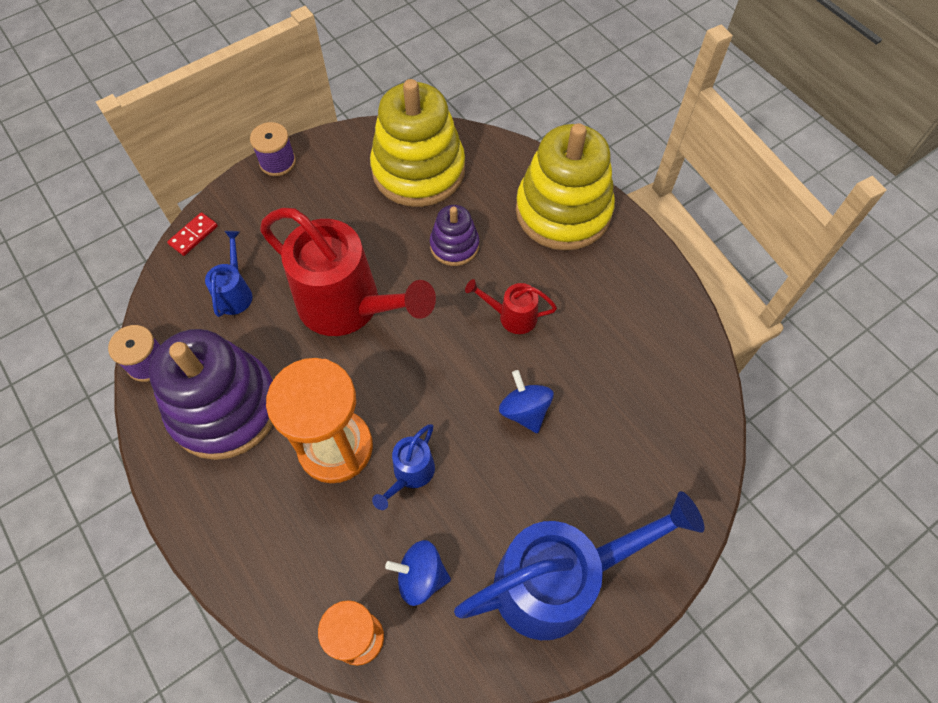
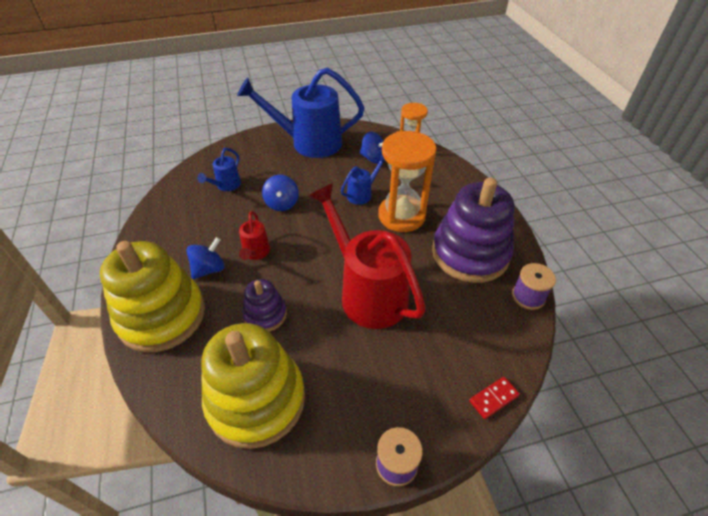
camera: 160 degrees left, 15 degrees down
(235, 292) = (456, 330): blue watering can -> blue watering can (226, 186)
(511, 316) = (255, 253): red watering can -> red watering can turned 60 degrees clockwise
(553, 277) = (209, 269): none -> blue spinning top

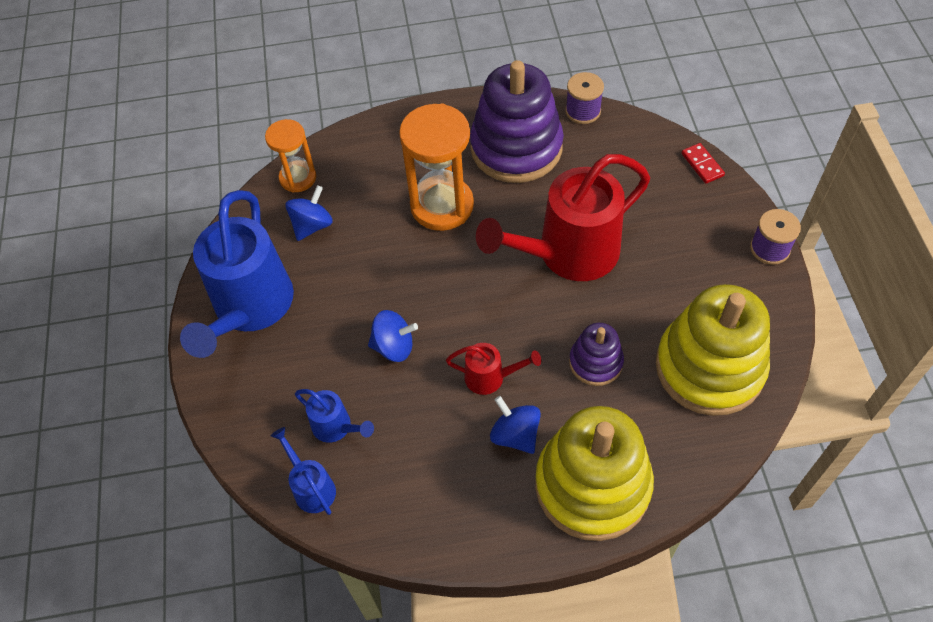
camera: 80 degrees left, 10 degrees up
(362, 194) = (390, 245): blue watering can -> blue watering can (311, 487)

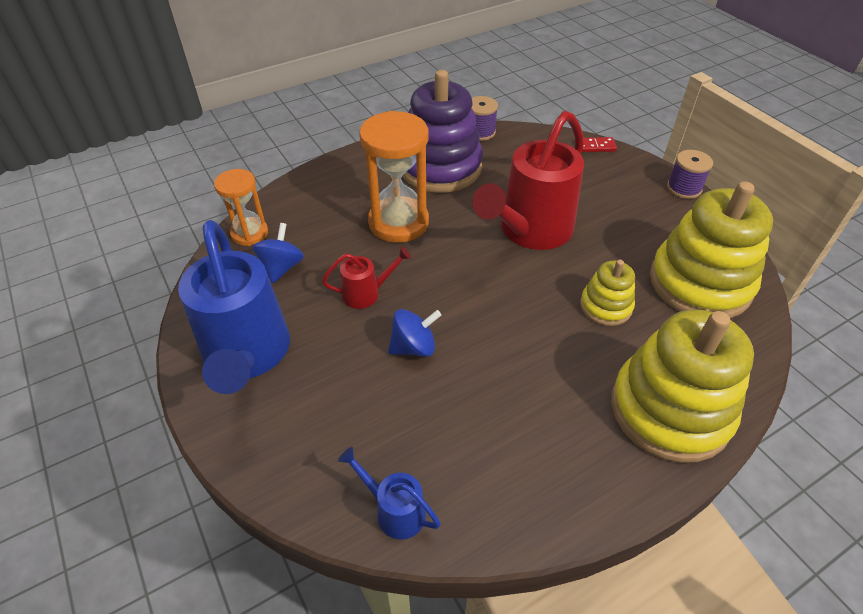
camera: 25 degrees left, 10 degrees down
(336, 427) = (392, 440): blue watering can -> none
(491, 377) = (521, 346): red watering can -> red watering can (367, 293)
(515, 435) = (573, 389): blue spinning top -> none
(595, 362) = (605, 306): purple stacking toy -> yellow stacking toy
(702, 164) = (595, 146): red domino -> red domino turned 45 degrees counterclockwise

